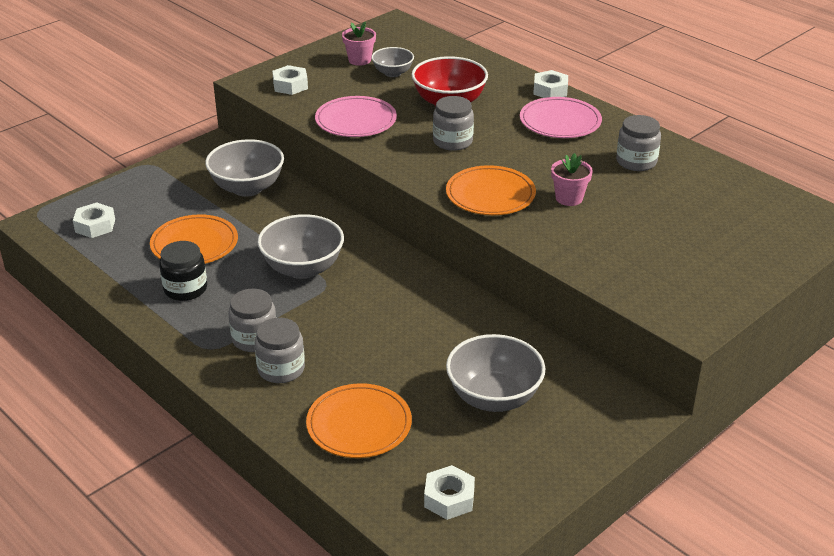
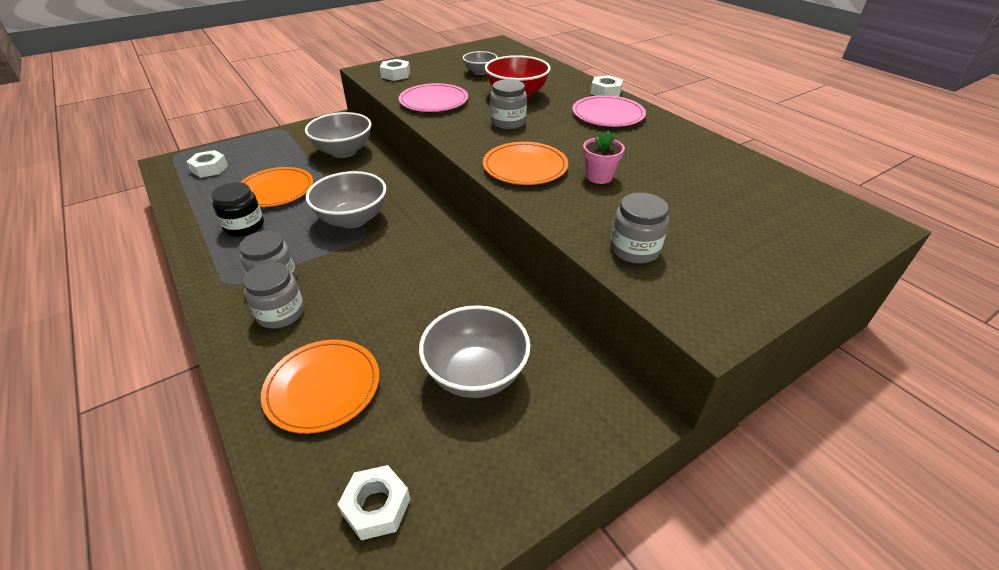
camera: 10 degrees right, 5 degrees up
(359, 60) = (458, 63): pink flower pot -> none
(636, 161) = (671, 151): grey jar -> grey jar (634, 249)

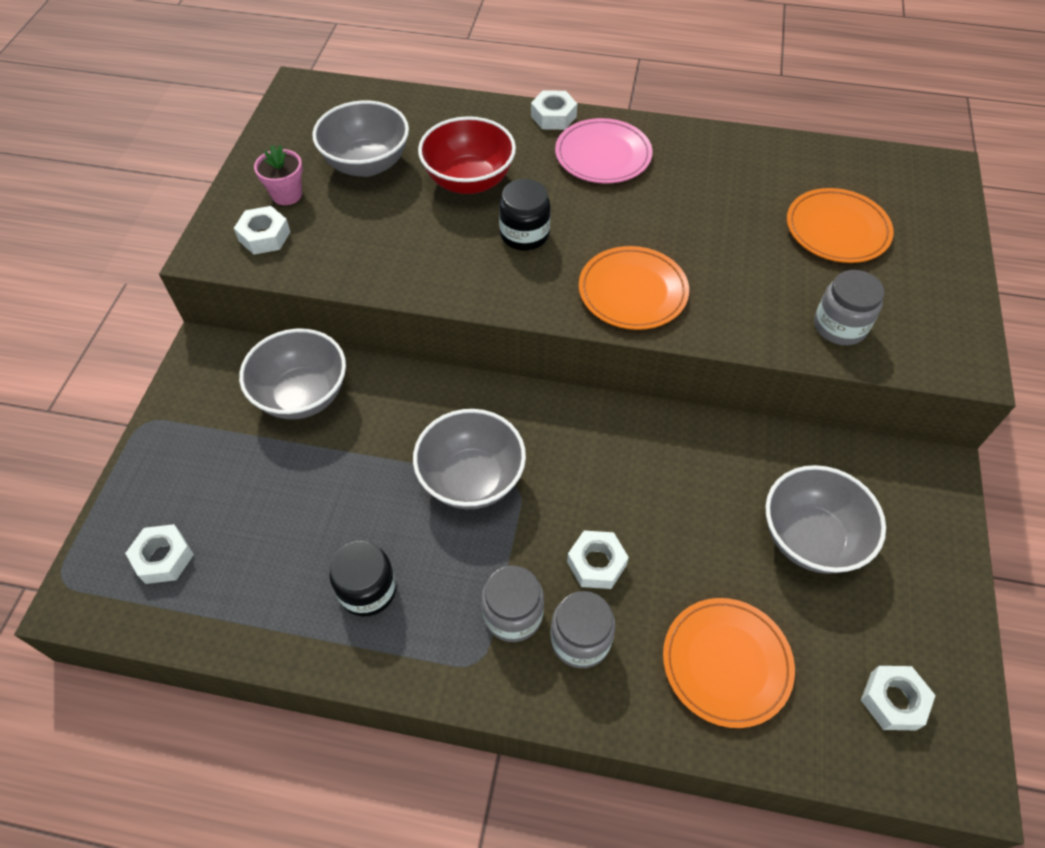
camera: 45 degrees left, 15 degrees up
(276, 190) = (316, 515): orange plate -> orange plate (837, 229)
(344, 290) = (596, 563): none -> white nut
(433, 101) = (392, 254): pink plate -> none
(480, 72) = (367, 164): grey bowl -> grey bowl, size x1.71
(508, 122) = (524, 234): grey jar -> black jar
(599, 177) = (709, 256): pink flower pot -> pink flower pot (287, 195)

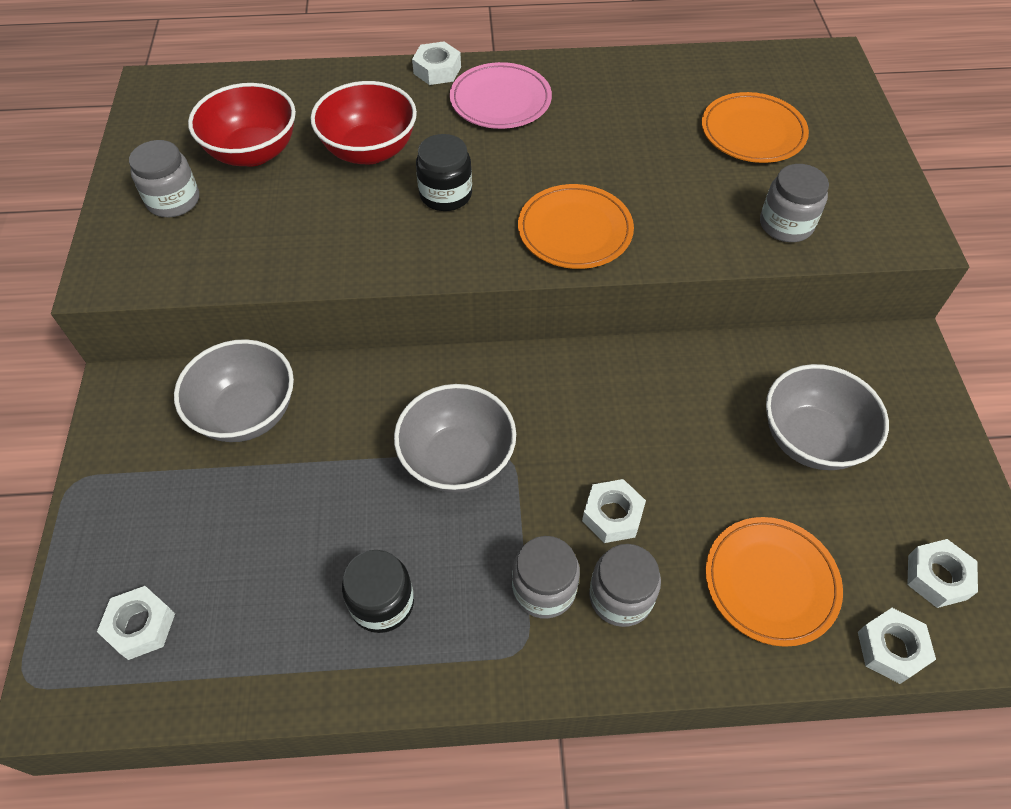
camera: 15 degrees left, 0 degrees up
(264, 236) = (162, 249): white nut -> white nut (891, 648)
(287, 195) = (173, 200): pink flower pot -> grey jar
(367, 164) = (253, 152): grey bowl -> red bowl

